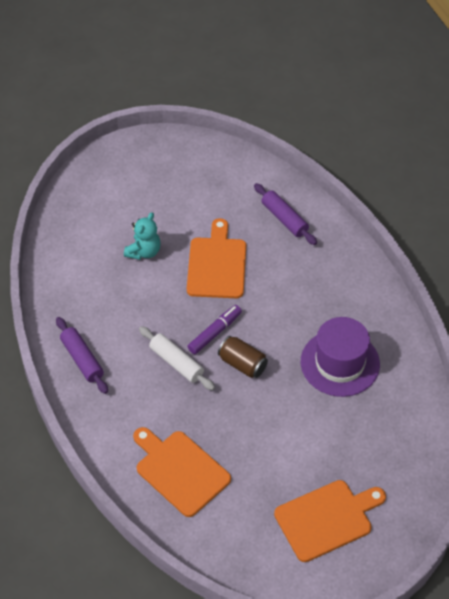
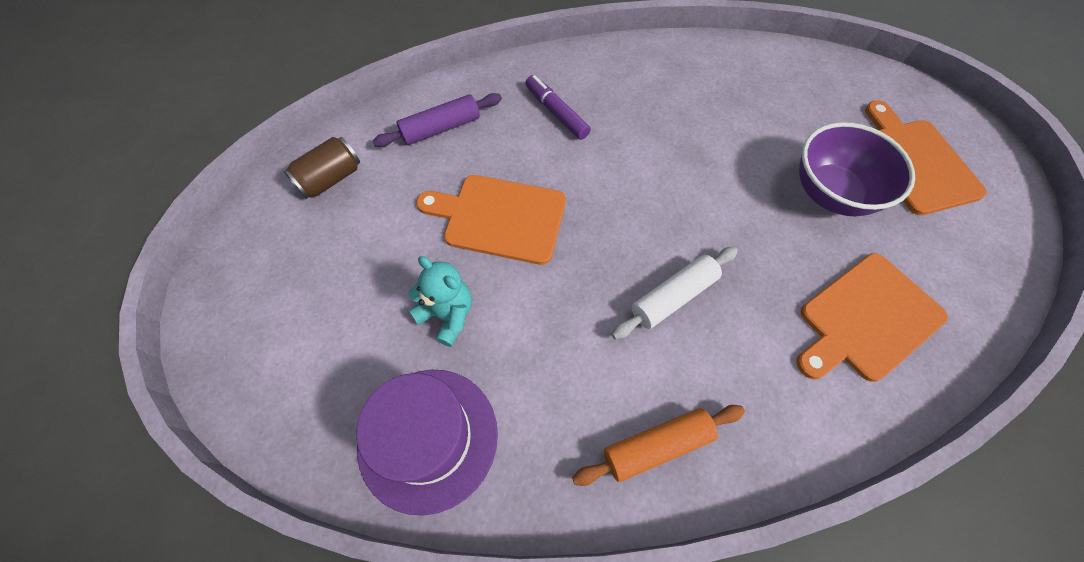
camera: 80 degrees left, 10 degrees up
(82, 359) = (656, 446): purple rolling pin -> orange rolling pin
(215, 333) = (623, 238): purple marker -> purple marker (556, 113)
(242, 364) = (680, 213): brown can -> brown can (330, 179)
(281, 457) = (831, 193): none -> purple bowl
(340, 363) = (685, 112): purple hat -> purple hat (428, 438)

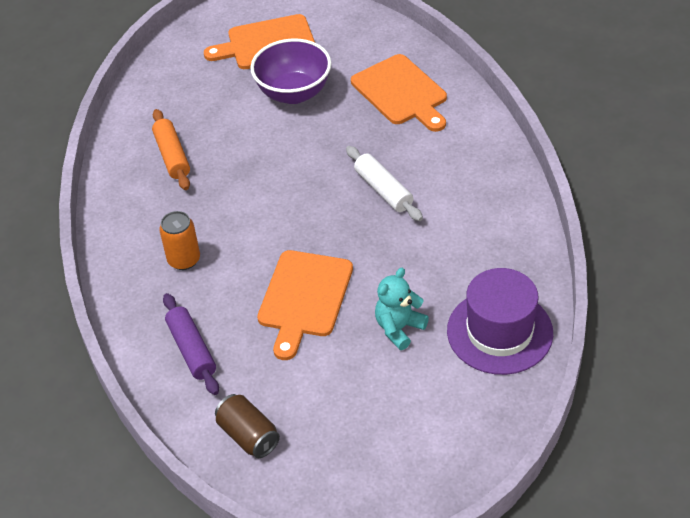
camera: 85 degrees left, 15 degrees down
(556, 113) = (184, 260): purple marker -> orange can
(656, 446) = (496, 206): orange rolling pin -> orange rolling pin (172, 156)

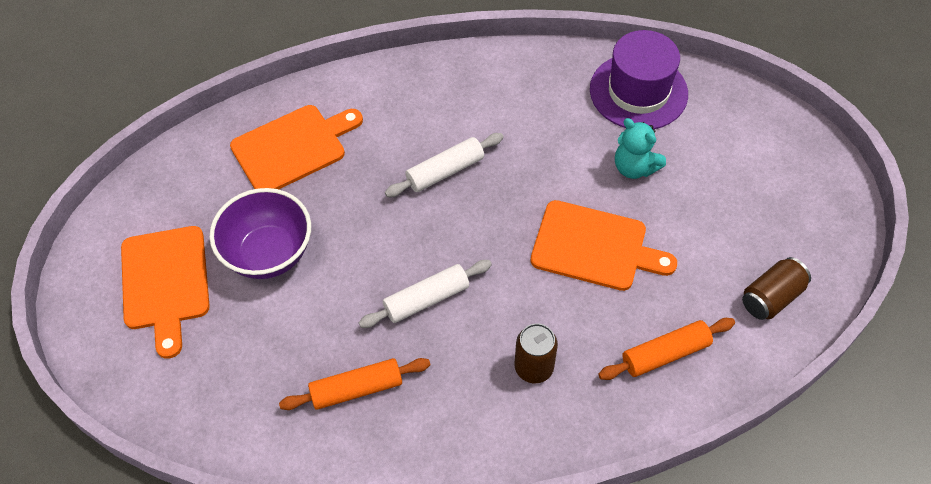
camera: 90 degrees left, 10 degrees up
(184, 260) = (534, 367): orange can -> brown can
(192, 350) = (665, 354): purple rolling pin -> orange rolling pin
(251, 189) = (426, 299): none -> white rolling pin

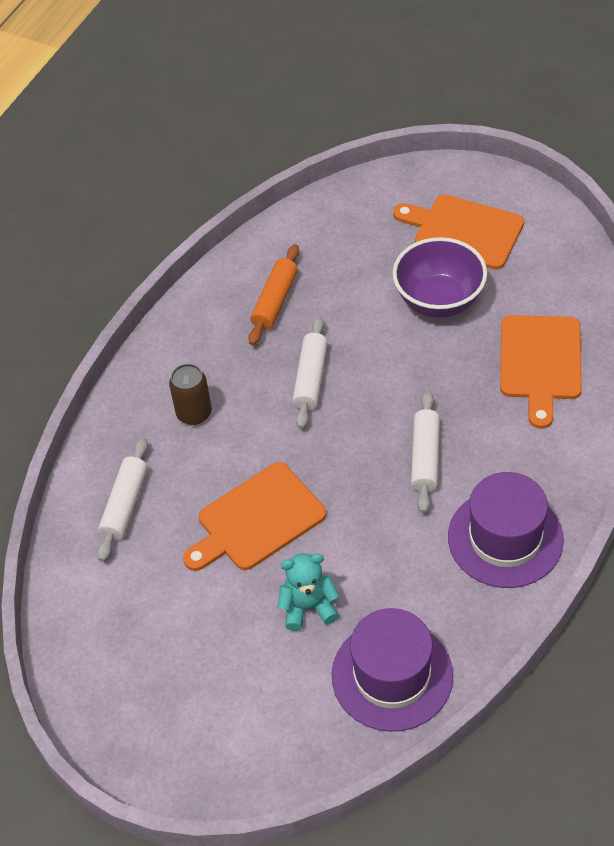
camera: 130 degrees right, 5 degrees down
(477, 87) = (505, 538): none -> purple hat
(665, 354) = (125, 505): orange rolling pin -> white rolling pin
(771, 297) = (98, 617): brown can -> none

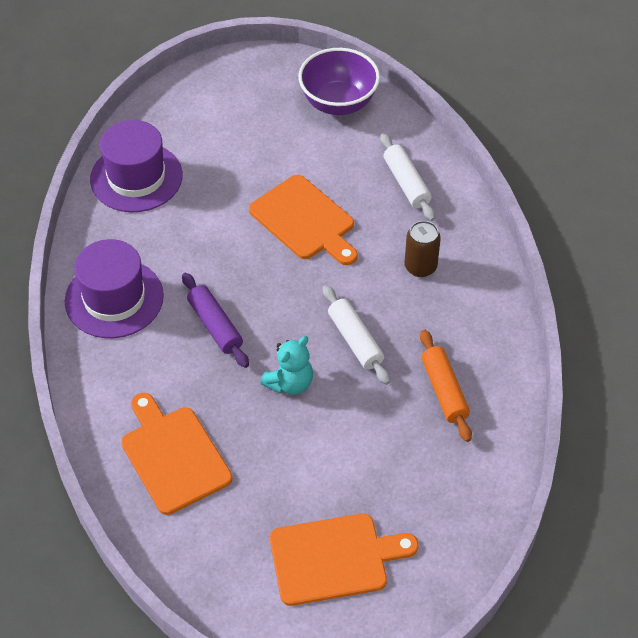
camera: 140 degrees right, 0 degrees up
(257, 520) = (305, 220): orange cutting board -> orange cutting board turned 120 degrees clockwise
(308, 607) = (223, 187): turquoise teddy bear -> turquoise teddy bear (290, 383)
(425, 457) = (215, 326): white rolling pin -> purple rolling pin
(439, 301) = (303, 469): purple bowl -> purple bowl (338, 103)

